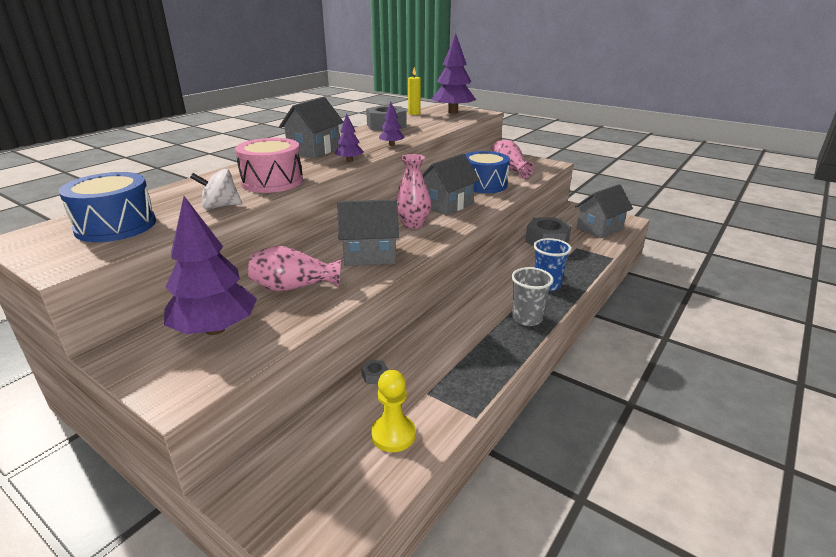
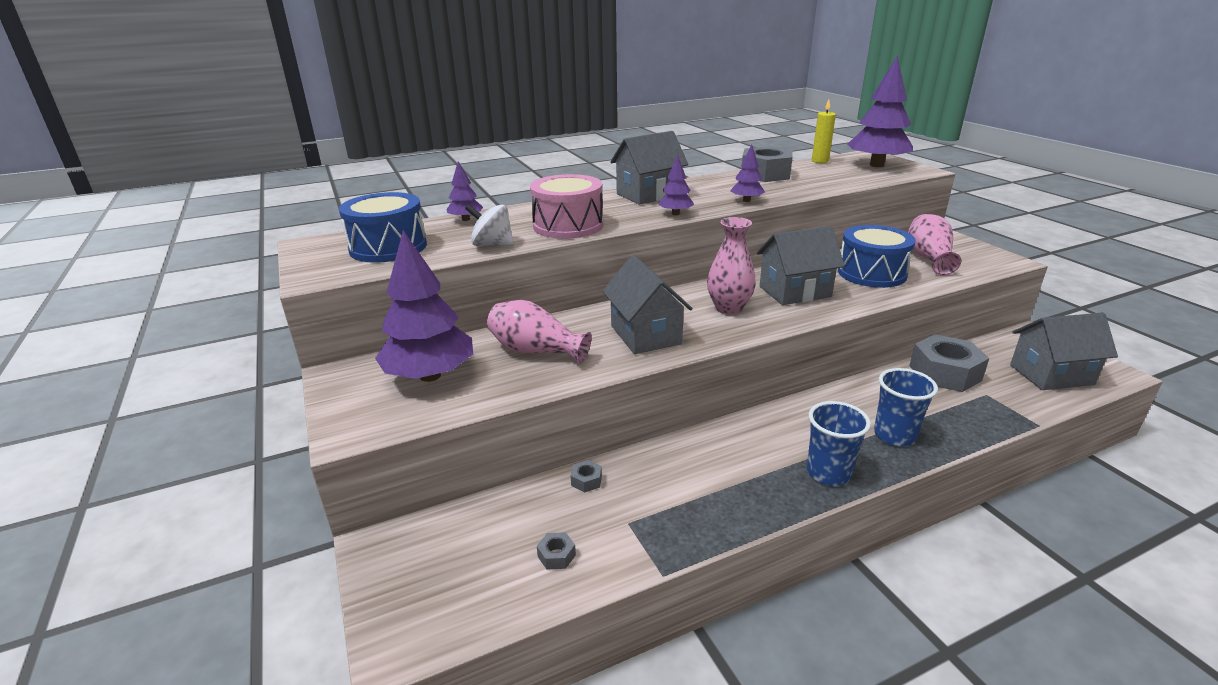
camera: 30 degrees right, 0 degrees up
(171, 191) = (466, 219): none -> purple tree
(370, 255) = (645, 335): grey house -> grey house turned 45 degrees clockwise
(393, 434) = (556, 555): yellow pawn -> grey nut
(527, 318) = (828, 473): grey cup -> blue cup

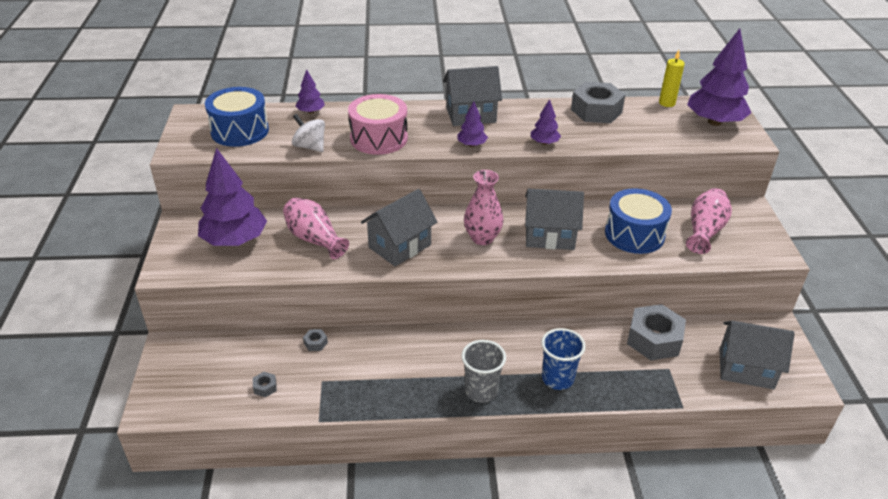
camera: 20 degrees right, 10 degrees up
(645, 335) = (399, 246): grey house -> grey house turned 45 degrees clockwise
(828, 473) = (481, 391): blue cup -> grey cup

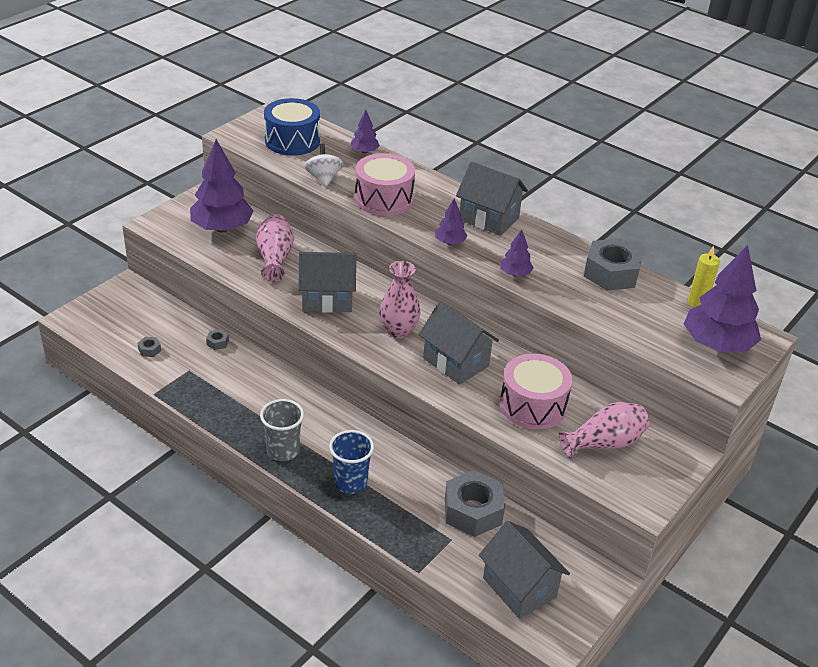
camera: 40 degrees right, 0 degrees up
(634, 234) = (533, 405): blue drum -> pink drum

